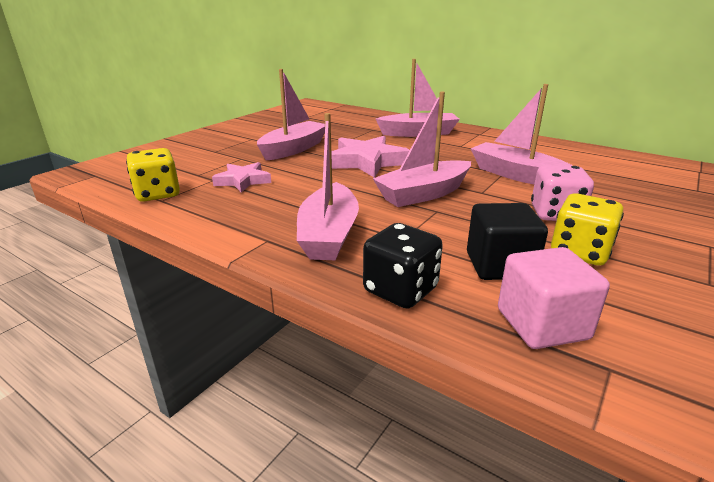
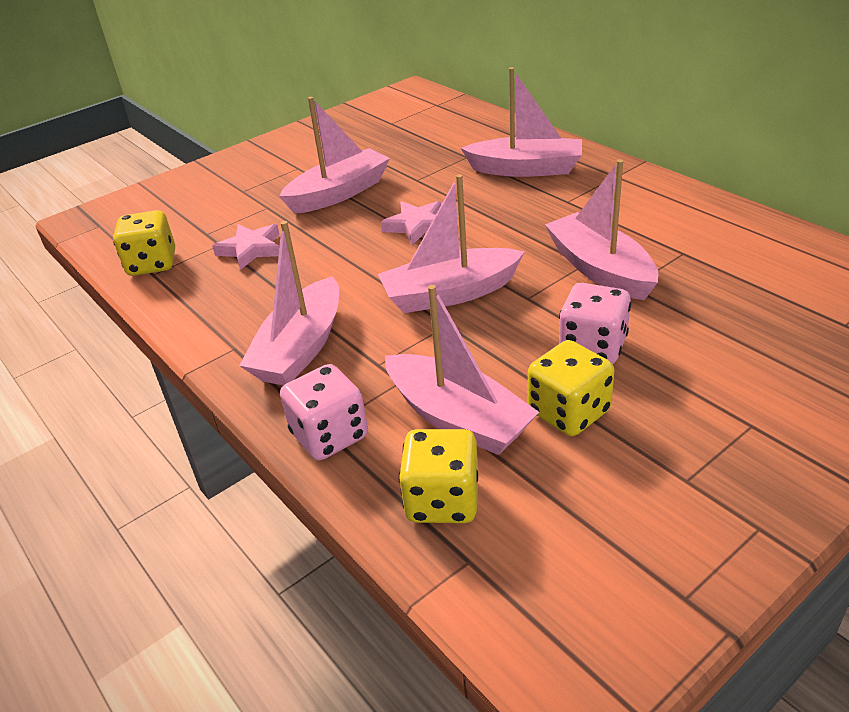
camera: 20 degrees right, 10 degrees up
(367, 162) = (417, 226): pink star -> pink star, size x0.62
(400, 290) = (329, 435): black dice -> pink dice
(499, 265) = (458, 418): black cube -> pink boat
(542, 324) = (442, 500): pink cube -> yellow dice

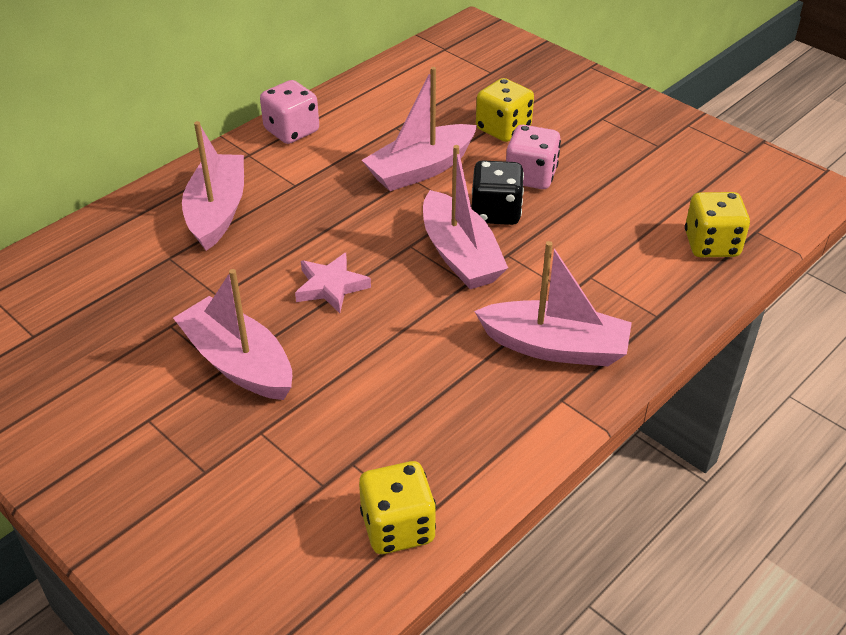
camera: 100 degrees left, 5 degrees up
(251, 249) = (369, 426): pink star -> none
(329, 435) = (665, 310): pink dice -> pink dice (291, 131)
(458, 418) = (627, 241): pink boat -> none
(520, 318) = (496, 212): none -> black dice
(569, 412) = (607, 189): yellow dice -> yellow dice (503, 129)

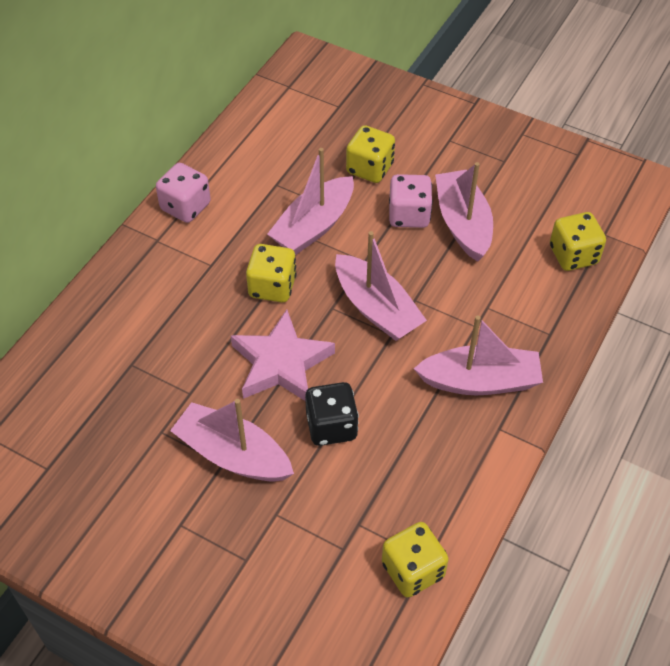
camera: 15 degrees left, 10 degrees up
(217, 211) = (154, 307): pink boat -> pink boat (463, 223)
(331, 286) = (281, 363): pink star -> pink star, size x1.61
(352, 215) = (272, 287): none -> yellow dice
(496, 212) = (392, 259): black dice -> black dice (331, 426)

